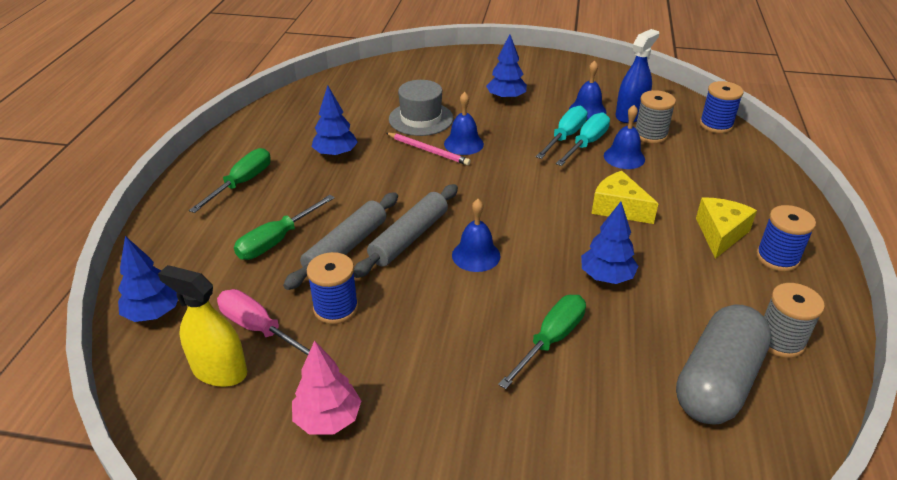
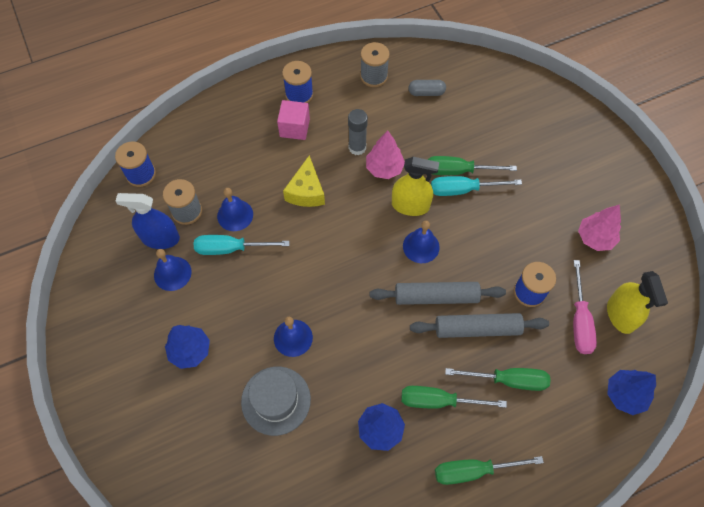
camera: 125 degrees left, 25 degrees up
(316, 192) = (439, 401): none -> green screwdriver
(428, 150) = (322, 358): pink pencil -> none
(535, 273) = (410, 205): none -> yellow spray bottle
(565, 136) = (230, 269): turquoise screwdriver -> turquoise screwdriver (463, 190)
(606, 277) = (384, 168): blue tree -> pink tree
(655, 269) = (357, 147): none -> grey glue stick
(717, 381) = (426, 92): grey capsule -> grey capsule, size x0.45
(720, 234) = (294, 128): yellow cheese -> pink cube

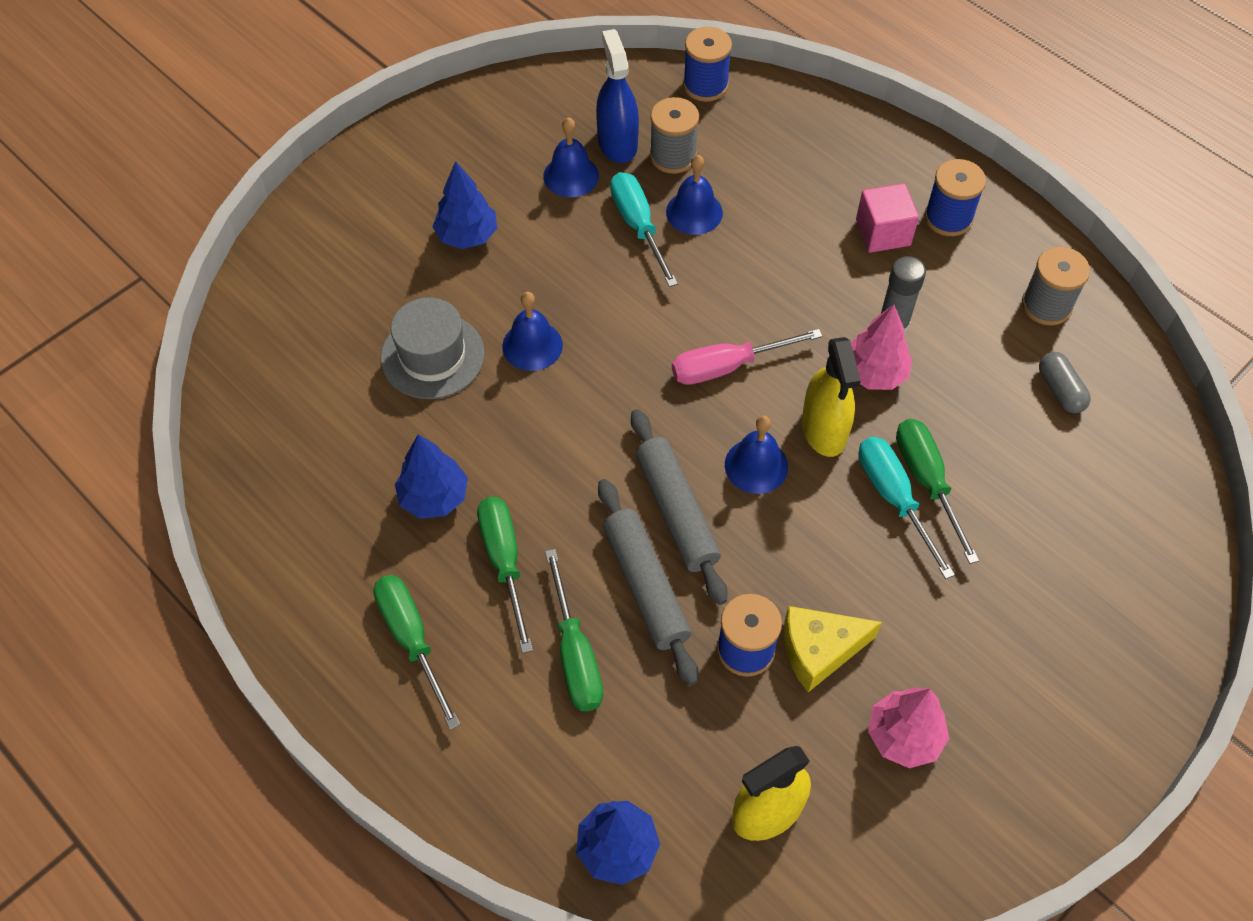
camera: 70 degrees right, 5 degrees down
(306, 191) = (777, 284): yellow cheese -> yellow cheese (819, 650)
(579, 320) = (727, 743): pink screwdriver -> pink screwdriver (727, 366)

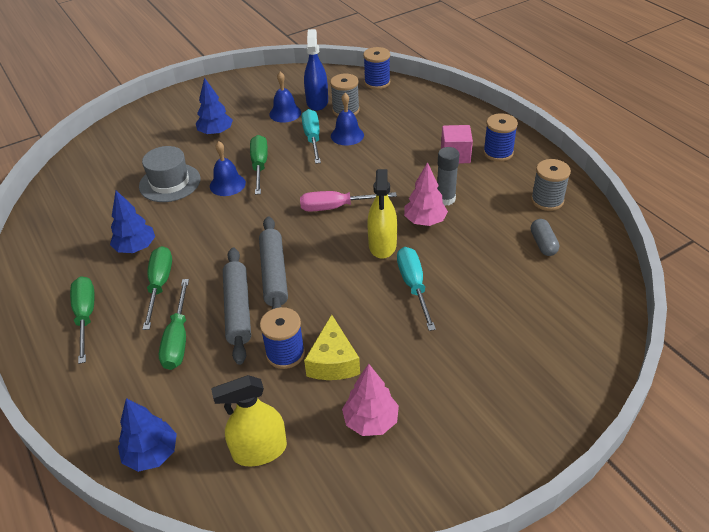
camera: 15 degrees right, 15 degrees down
(756, 465) = (333, 257): blue bell -> none
(819, 650) = (333, 361): yellow cheese -> yellow cheese turned 90 degrees counterclockwise
(927, 481) = (438, 280): green screwdriver -> green screwdriver (259, 166)

